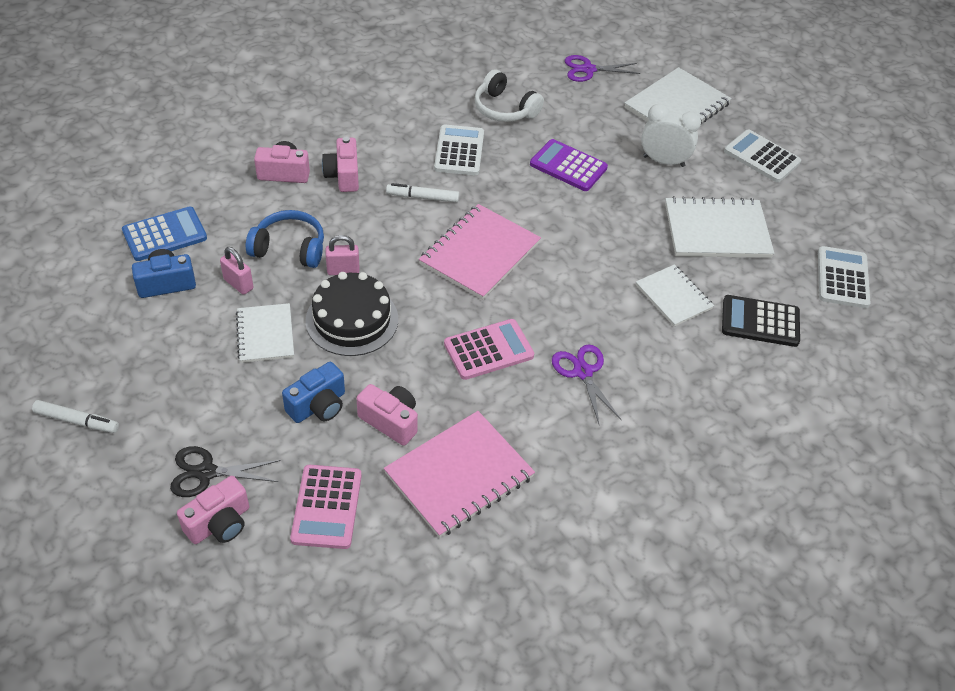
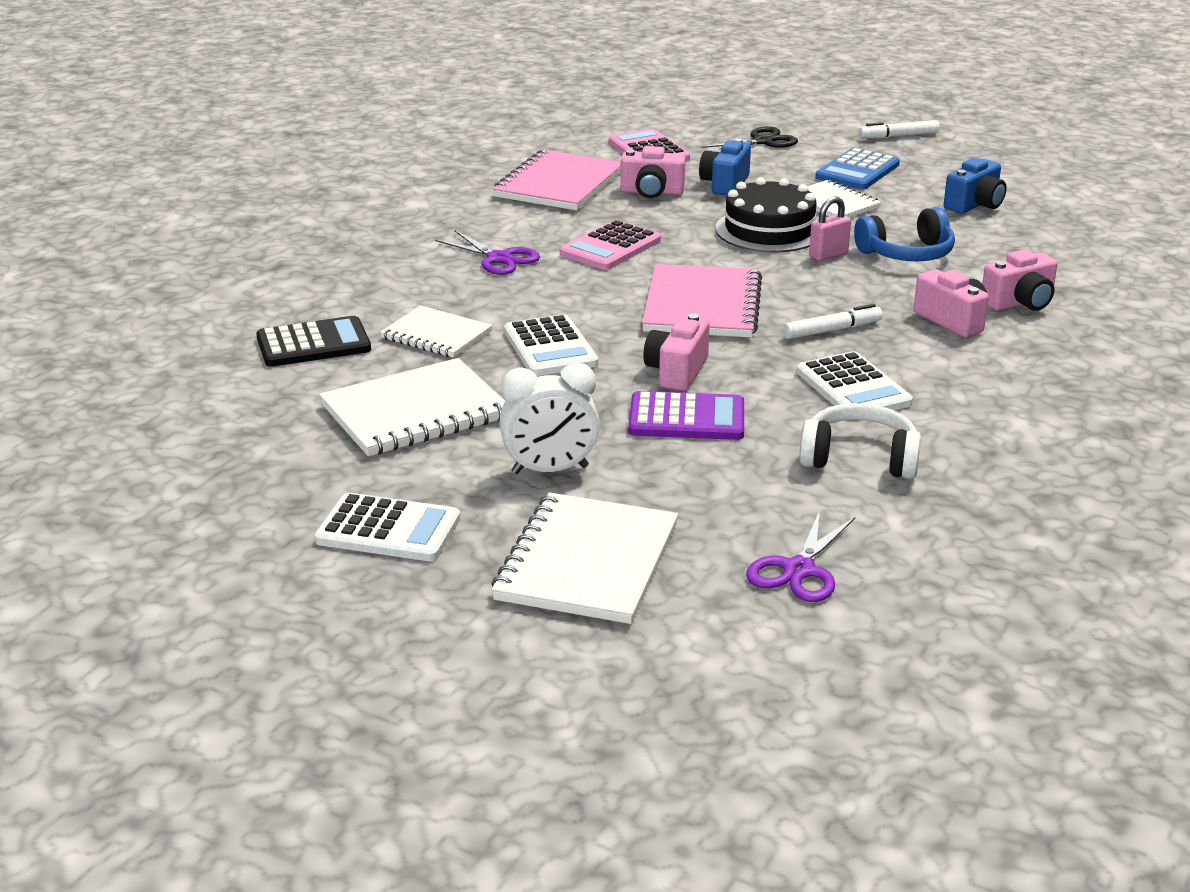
camera: 155 degrees right, 20 degrees down
(165, 235) = (1040, 229): blue calculator -> blue calculator (857, 171)
(219, 523) = (717, 129): pink camera -> pink camera (676, 372)
(238, 284) = (911, 221): pink padlock -> none
(588, 69) = (799, 570): purple scissors -> purple scissors turned 150 degrees clockwise
(842, 278) = (208, 414): white calculator -> white calculator (550, 347)

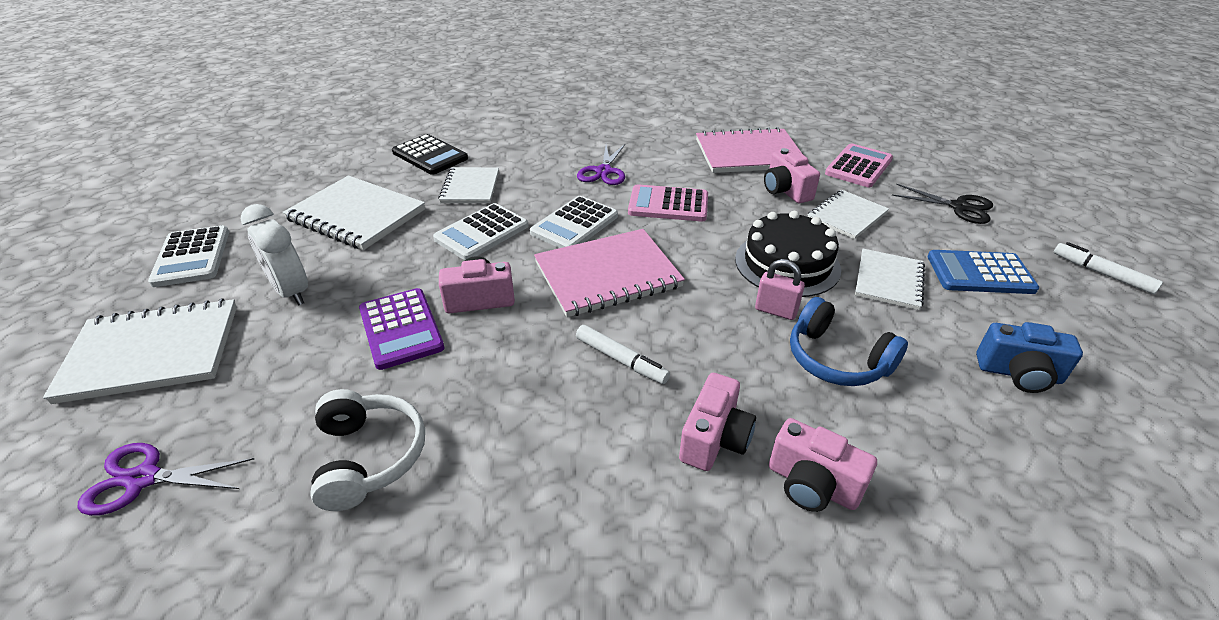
camera: 60 degrees right, 10 degrees up
(725, 184) = (847, 216): blue camera -> white notebook
(853, 387) = (512, 409): white calculator -> white calculator (574, 224)

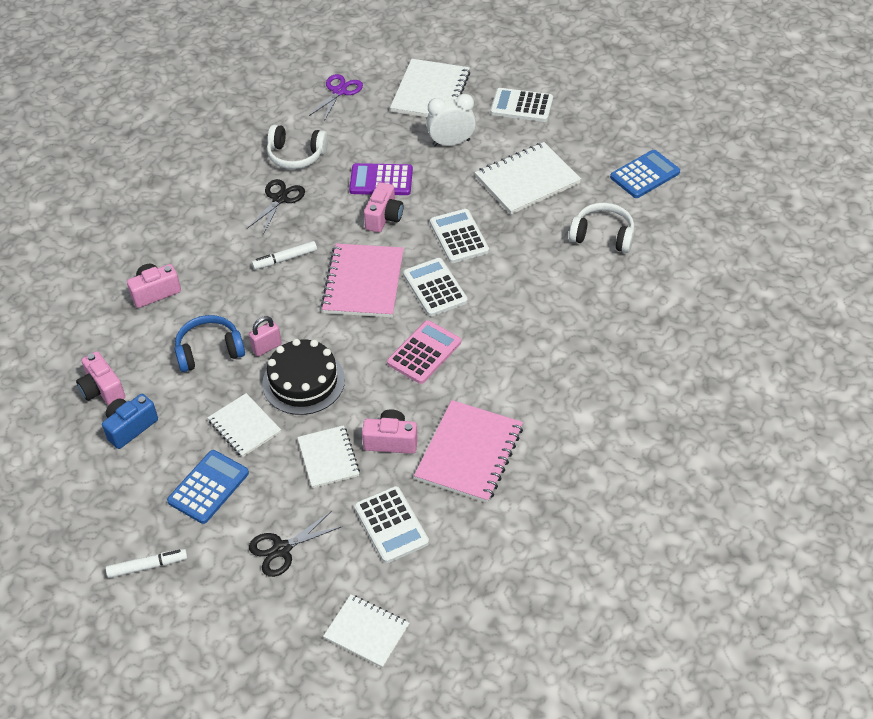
camera: 120 degrees right, 10 degrees up
(322, 154) = (645, 175): none -> blue calculator
(430, 155) = (603, 235): black calculator -> white headphones
(470, 187) = (530, 246): white notebook -> white notebook (366, 632)
(496, 426) = (280, 199): none -> black scissors
(603, 171) = (504, 334): purple scissors -> none
(714, 439) = (206, 271): pink camera -> pink camera (102, 390)
(858, 166) = (391, 525): pink calculator -> white calculator

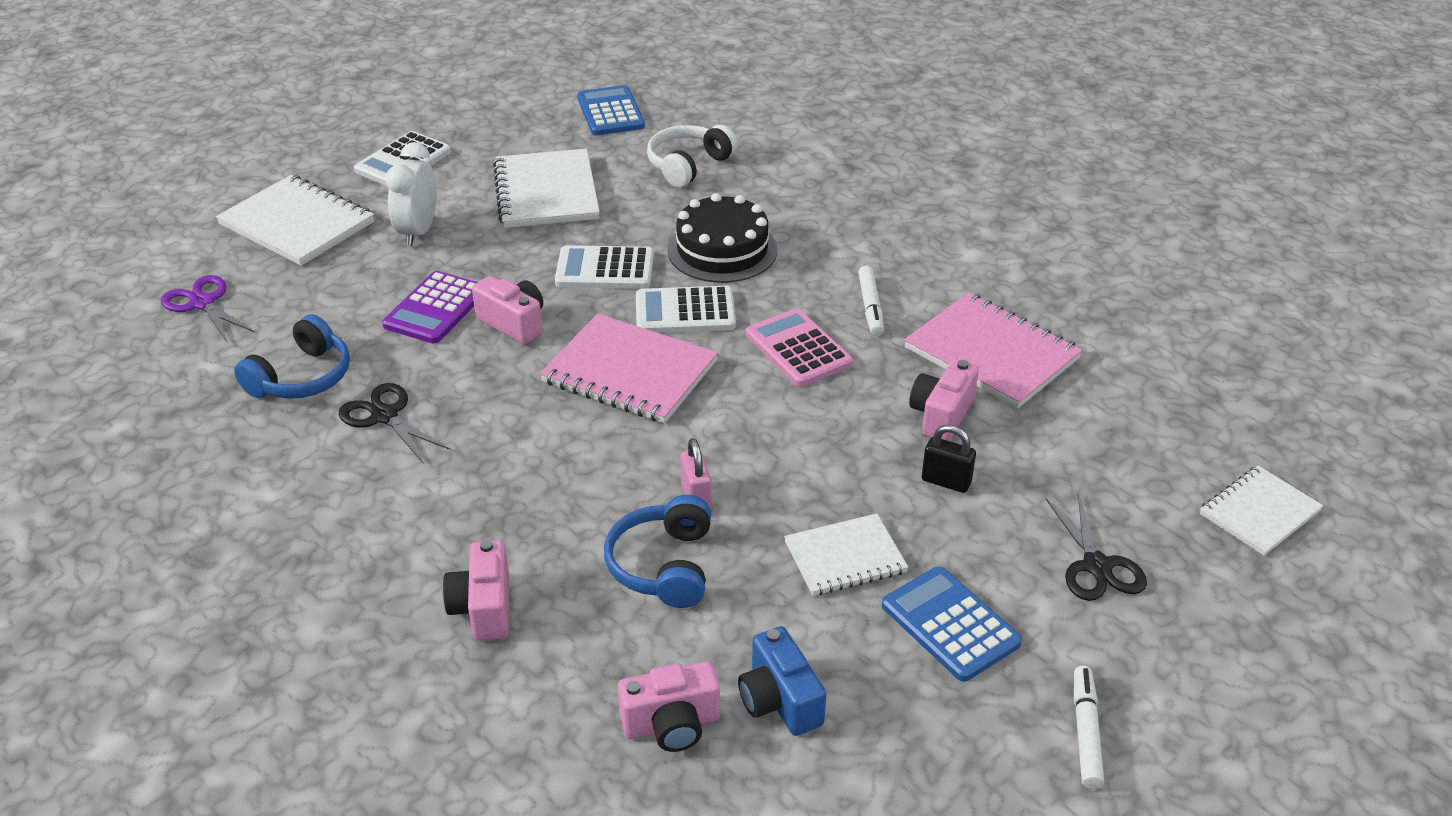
camera: 70 degrees left, 10 degrees down
(285, 259) = (522, 439): white marker -> white marker (870, 307)
(296, 155) = (302, 377): white headphones -> blue headphones
(303, 381) = (788, 474): black cake -> black cake (722, 250)
(328, 458) = (946, 481): white notebook -> black padlock
(391, 525) = (1087, 449): white calculator -> none

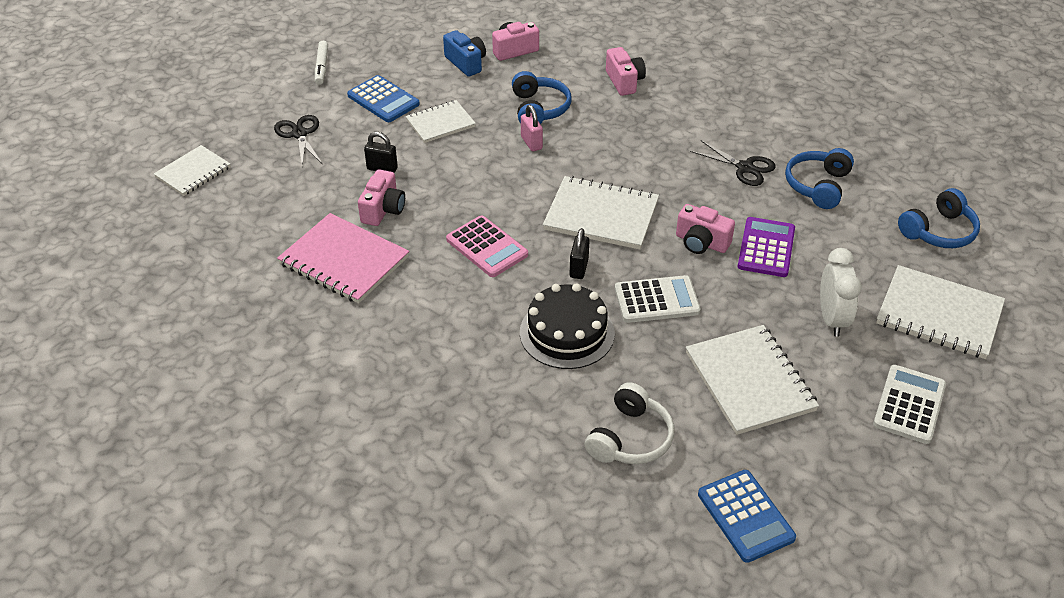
camera: 170 degrees right, 5 degrees up
(202, 303) = (938, 231): purple scissors -> blue headphones
(630, 372) = (601, 215): pink notebook -> white notebook
(685, 312) = (579, 268): white calculator -> black padlock
(870, 307) = (436, 290): white marker -> none

